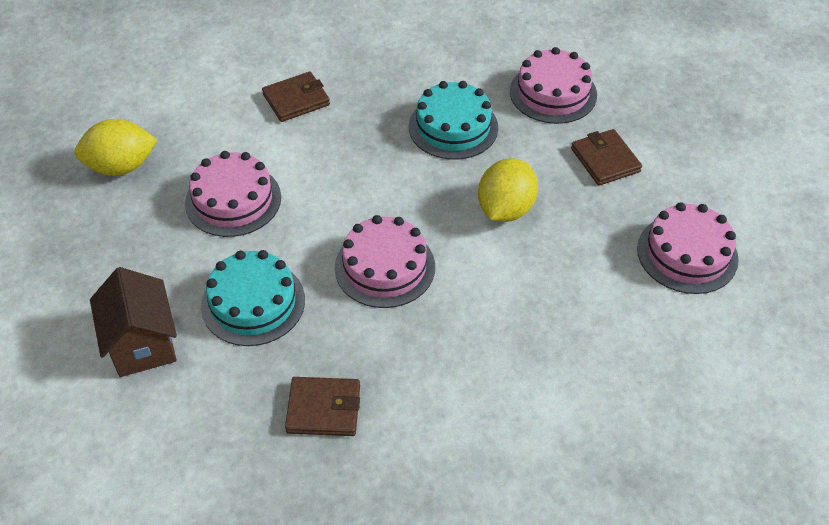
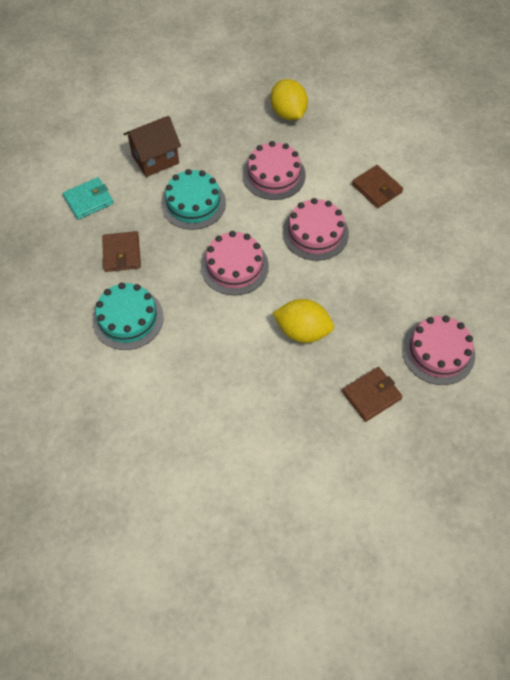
camera: 80 degrees right, 10 degrees up
(196, 451) = (88, 200): none -> turquoise wallet
(453, 127) = (378, 287): turquoise cake -> turquoise cake (128, 318)
(687, 254) = (285, 458): pink cake -> pink cake (315, 233)

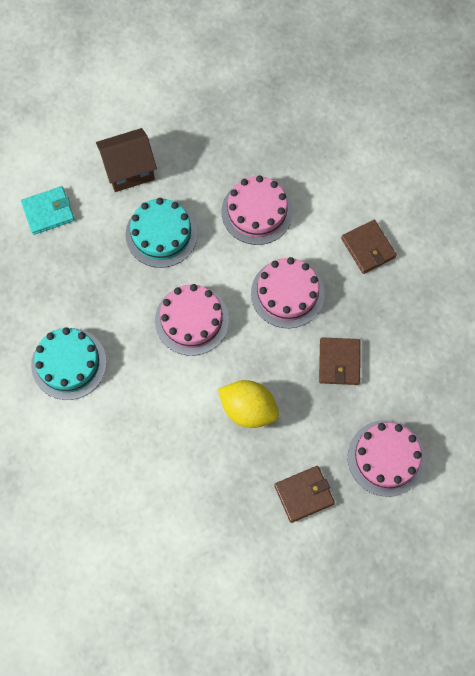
camera: 10 degrees right, 10 degrees up
(121, 253) = (74, 284): brown wallet -> brown wallet (339, 362)
(288, 113) = (290, 132): yellow lemon -> none

